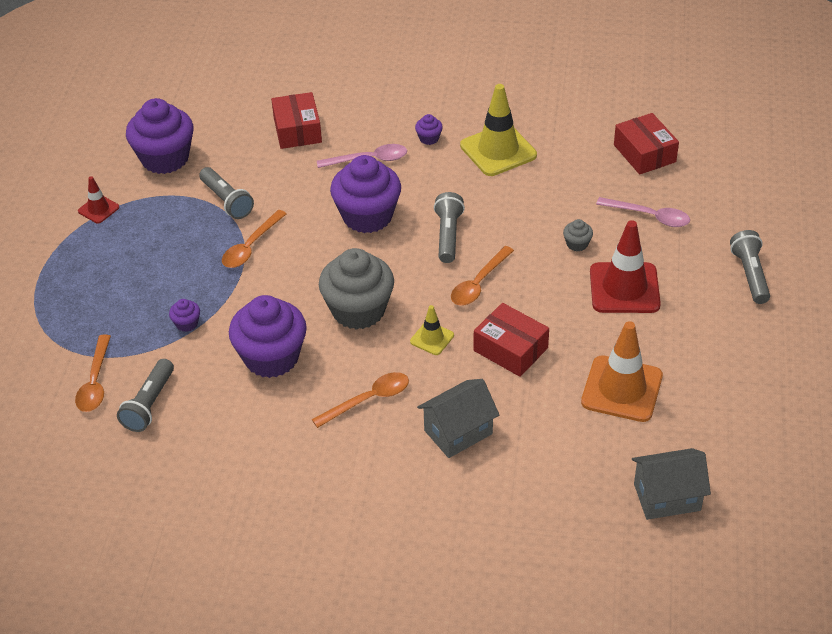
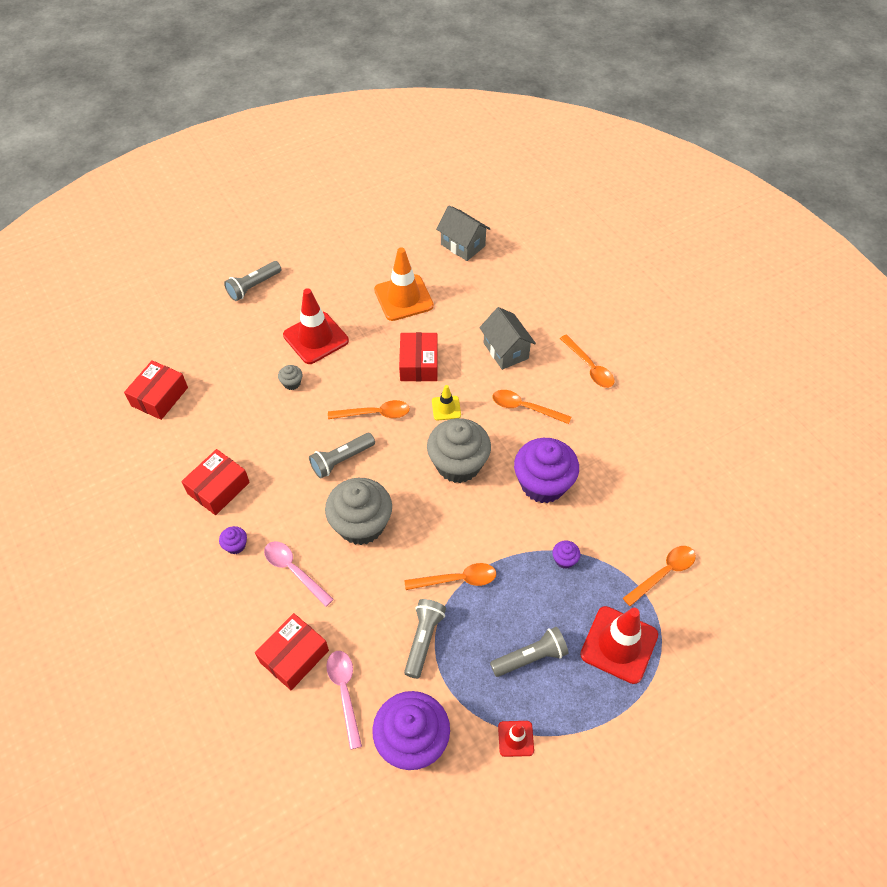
camera: 130 degrees left, 10 degrees up
(82, 309) = (619, 644): none -> red traffic cone
(149, 404) = (645, 524): grey flashlight -> grey flashlight (530, 657)
(362, 492) = (589, 367): none -> orange spoon
(367, 216) = (361, 524): purple cupcake -> grey cupcake
(458, 432) = (505, 351): grey house -> grey house turned 45 degrees clockwise
(498, 150) = (218, 488): yellow traffic cone -> red box
(649, 216) = (232, 360): pink spoon -> pink spoon (345, 692)

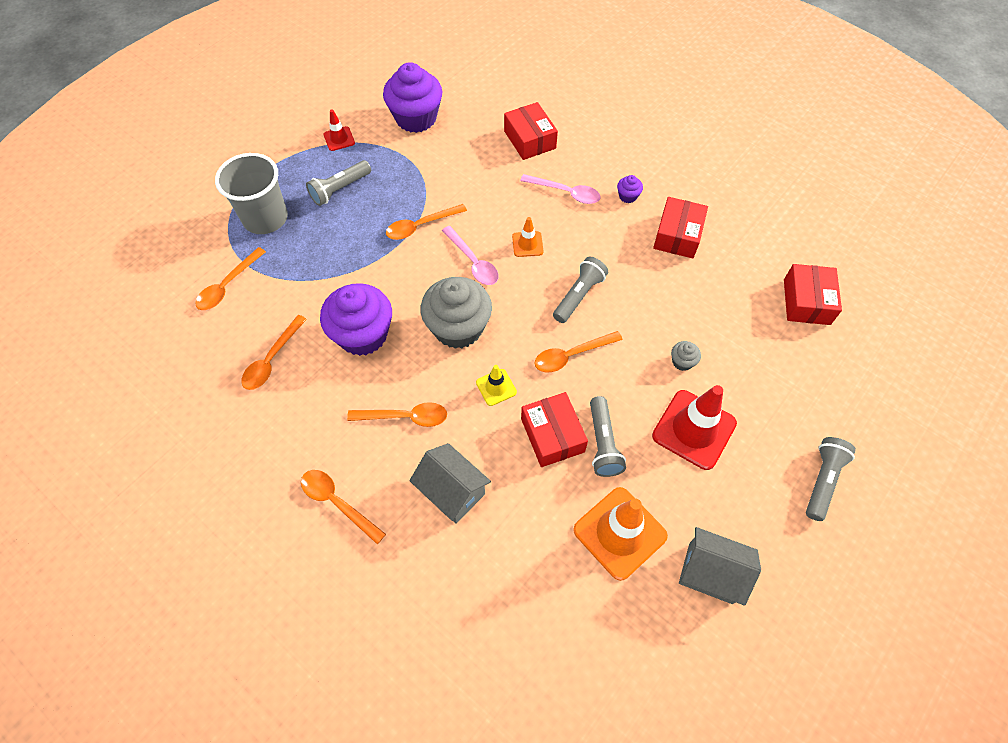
camera: 160 degrees right, 5 degrees up
(294, 656) = (529, 139): red box -> red box turned 45 degrees counterclockwise
(345, 692) = (479, 130): pink spoon -> pink spoon (473, 262)
(361, 524) = (527, 244): grey cupcake -> orange traffic cone
(423, 640) = (432, 176): grey flashlight -> grey flashlight (603, 443)
(462, 245) = (581, 674): grey house -> grey house (710, 573)
(564, 560) = (326, 270): purple cupcake -> none
(619, 644) = (265, 218): red traffic cone -> grey cup
(627, 486) = (272, 359): none -> orange spoon

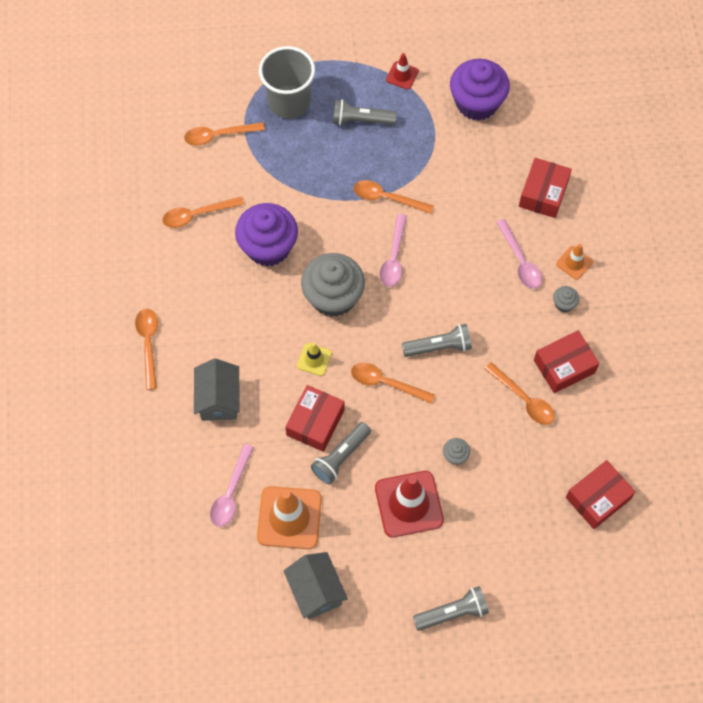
camera: 45 degrees right, 5 degrees up
(405, 417) = (239, 327): orange spoon -> orange spoon (523, 399)
(527, 244) = (446, 277): orange traffic cone -> orange traffic cone (574, 263)
(549, 561) = (231, 492): none -> pink spoon
(627, 196) = (564, 304): purple cupcake -> grey cupcake

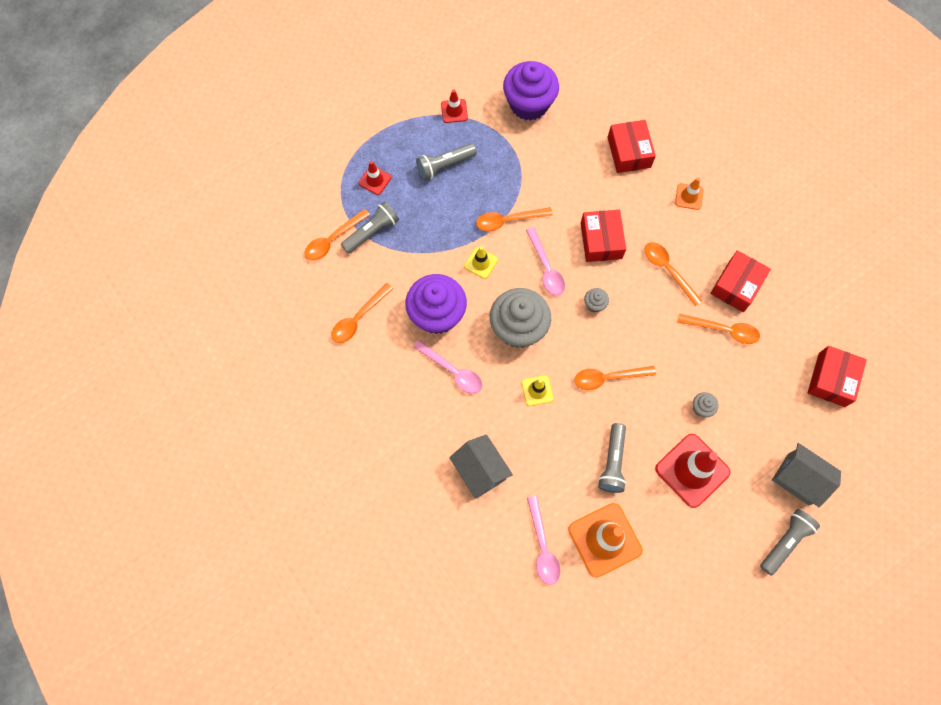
camera: 30 degrees left, 5 degrees up
(148, 344) = (389, 456): orange spoon -> orange spoon (668, 270)
(289, 102) = (375, 180): grey cup -> red traffic cone
(315, 422) = (573, 444): red box -> red box (601, 241)
(316, 591) = (667, 590): grey house -> grey house (798, 479)
(337, 223) = (481, 263): none -> yellow traffic cone
(439, 347) = (630, 323): grey flashlight -> grey flashlight (372, 232)
(520, 261) = (647, 217): pink spoon -> pink spoon (452, 371)
(564, 304) = (703, 234): grey cupcake -> grey cupcake (594, 304)

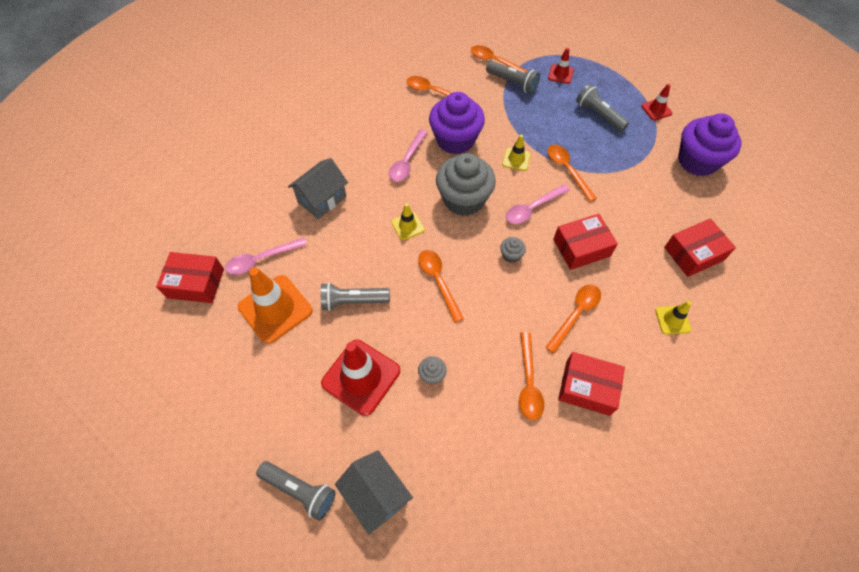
camera: 75 degrees right, 10 degrees down
(689, 196) = (672, 320): orange traffic cone -> yellow traffic cone
(798, 479) = (376, 495): grey house -> grey house turned 60 degrees counterclockwise
(831, 379) = (510, 519): red box -> red box (196, 283)

